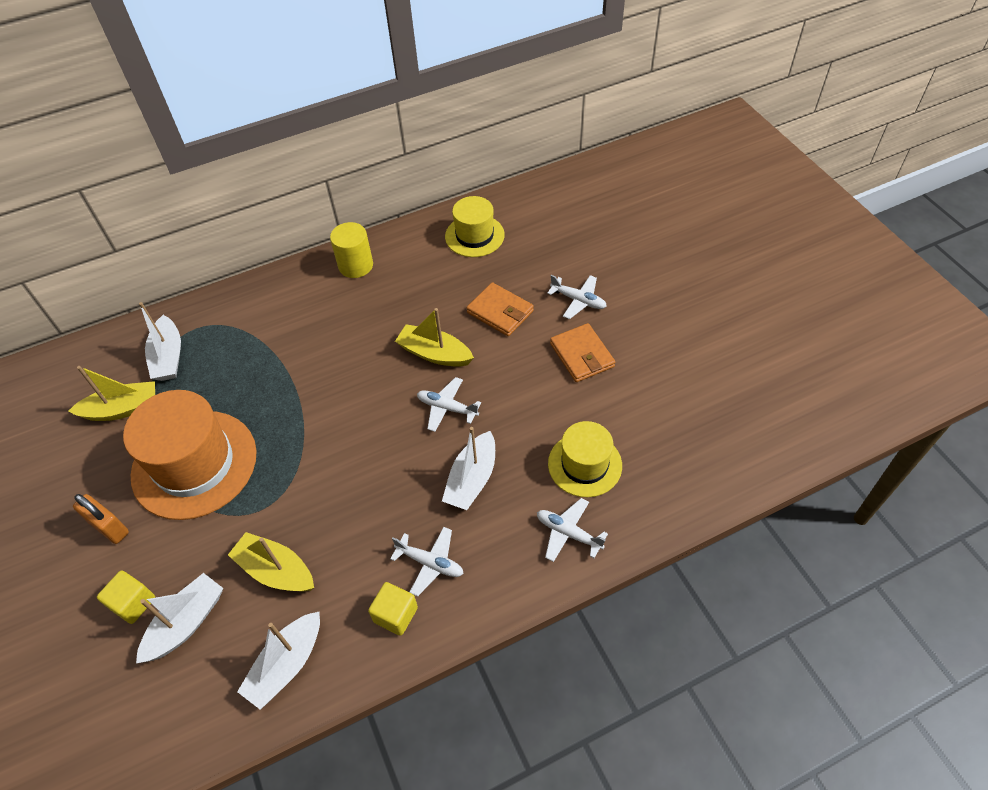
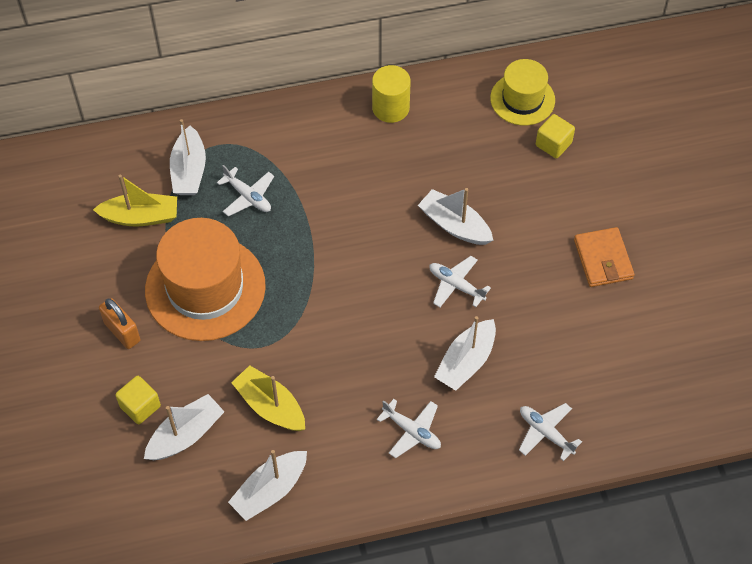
camera: 10 degrees right, 5 degrees up
(395, 614) = (372, 470): yellow cube -> yellow cube (553, 144)
(434, 353) = (454, 225): yellow boat -> white boat
(500, 312) = (530, 194): orange wallet -> none
(578, 300) = (614, 198): white plane -> white plane (248, 196)
(585, 464) = (577, 371): yellow hat -> none

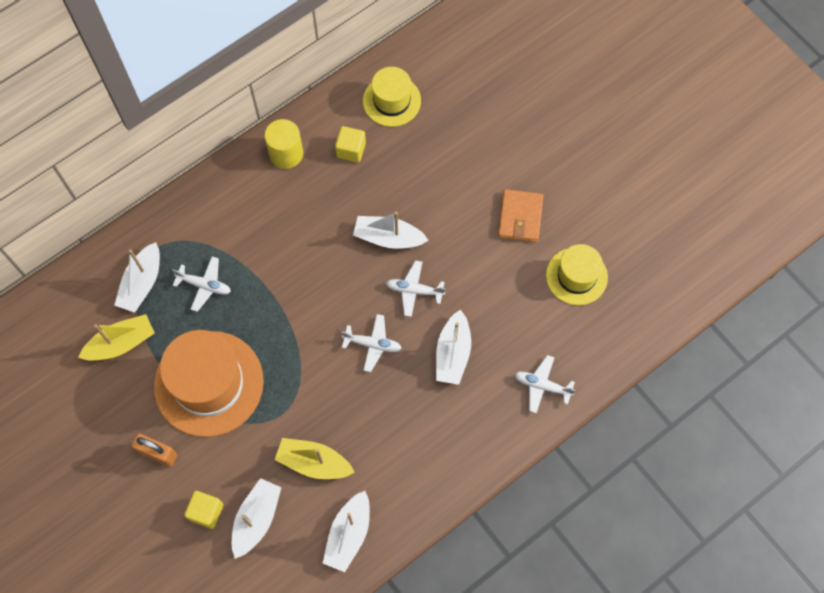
camera: 25 degrees left, 10 degrees up
(189, 171) = (142, 283): white boat -> white boat turned 45 degrees clockwise
(412, 431) = (437, 432): white plane -> white plane (372, 344)
(553, 144) = (435, 131): yellow cube -> yellow cube (351, 150)
(603, 259) = (520, 217): orange wallet -> orange wallet turned 45 degrees clockwise
(636, 340) = (576, 276): none -> yellow hat

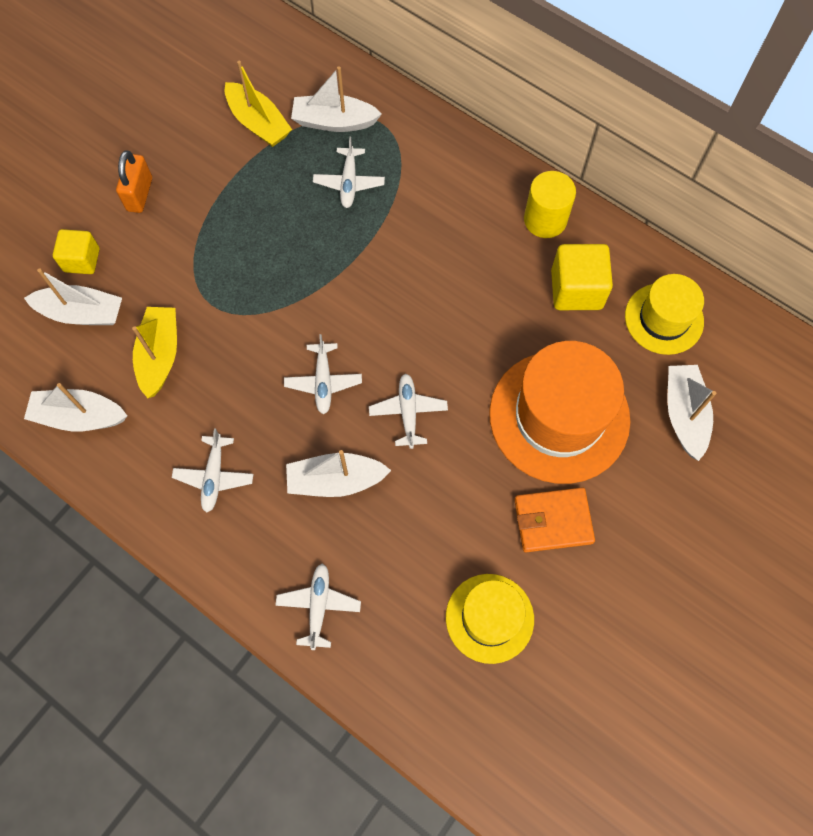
camera: 75 degrees right, 0 degrees up
(209, 383) = (232, 220): orange hat -> orange hat (559, 416)
(351, 150) = (576, 289): yellow cube -> yellow cube, size x1.51
(388, 238) = (470, 364): white boat -> white boat (684, 414)
(426, 439) = (214, 476): none -> white plane

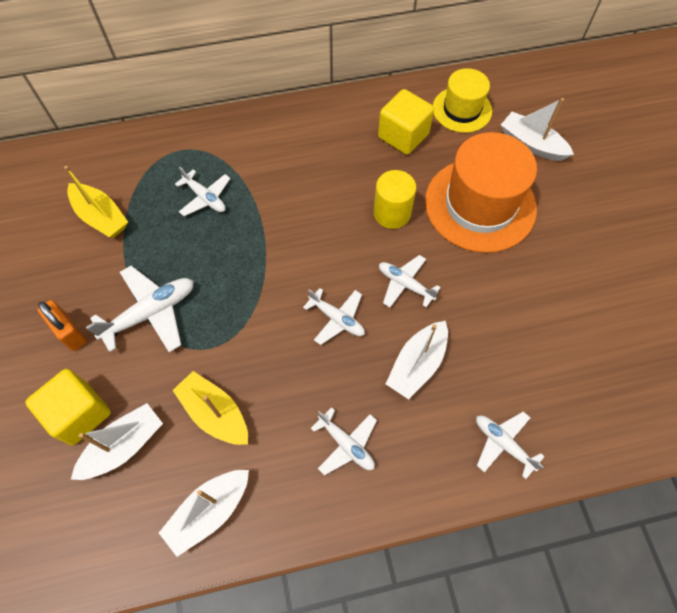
camera: 50 degrees left, 5 degrees down
(82, 260) = (79, 413): yellow cube -> yellow cube, size x1.51
(205, 236) = (151, 313): none -> white plane
(258, 123) = (101, 217): yellow boat -> yellow boat turned 45 degrees clockwise
(334, 122) = (151, 174): white boat -> none
(489, 618) = (588, 342): yellow hat -> none
(545, 219) = (341, 117): yellow cylinder -> yellow cylinder (392, 213)
(553, 521) = (548, 258): orange wallet -> none

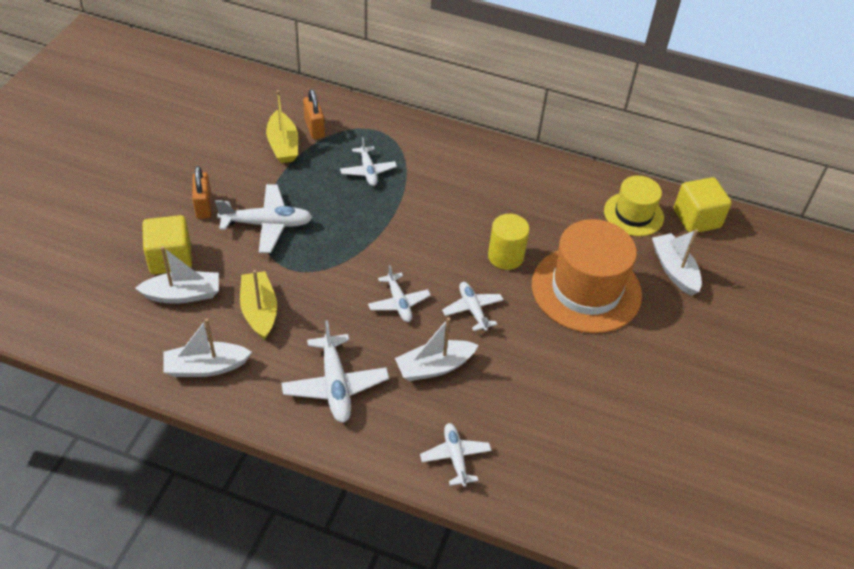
camera: 30 degrees right, 15 degrees down
(119, 181) = (314, 128): none -> orange padlock
(346, 444) = (335, 385): white plane -> white plane, size x1.56
(403, 136) = (564, 208): yellow cube -> yellow cube (696, 219)

